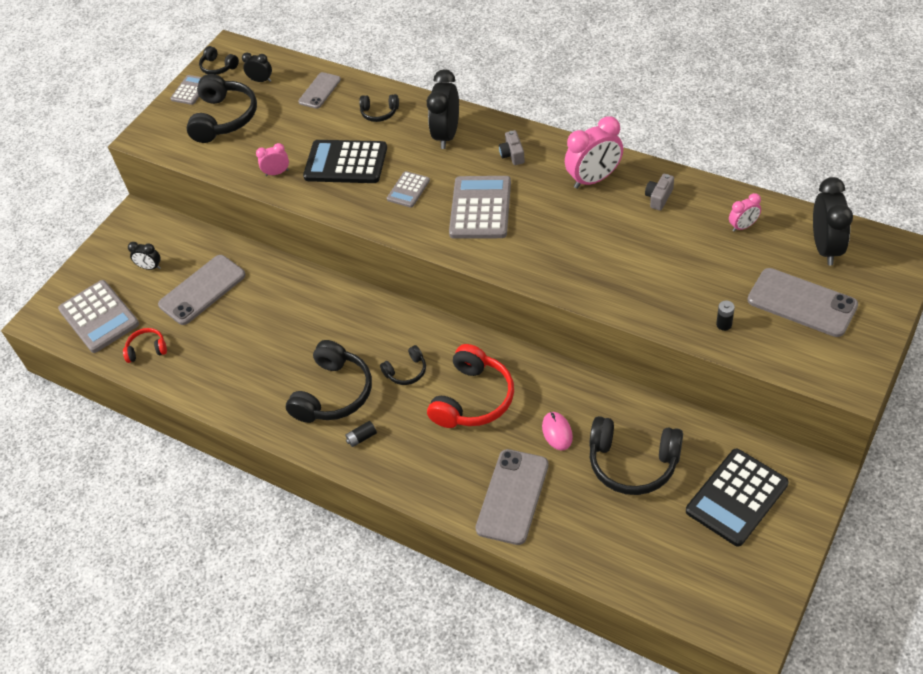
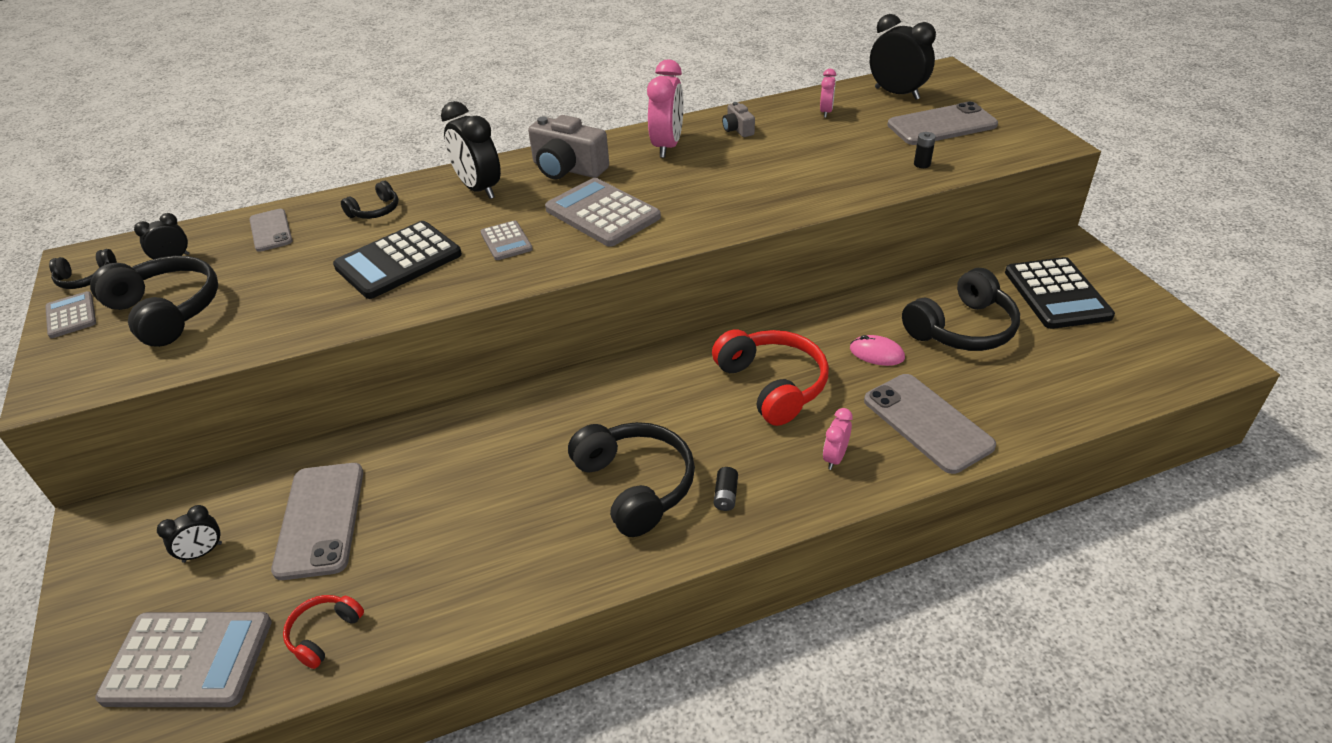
camera: 55 degrees left, 10 degrees down
(277, 173) = (322, 312): pink clock -> pink clock (835, 458)
(406, 371) = (678, 412): black headphones -> none
(512, 154) = (567, 169): grey camera -> grey camera, size x1.96

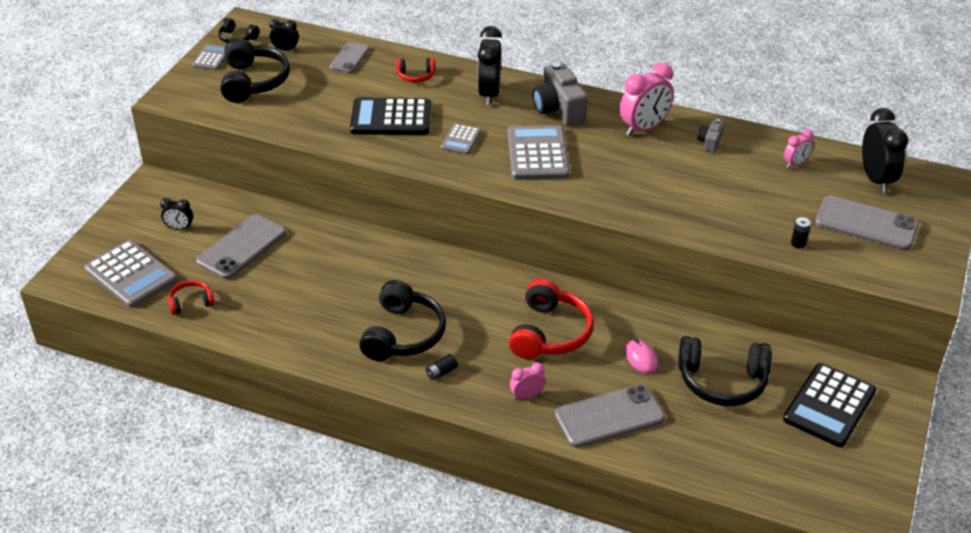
camera: 40 degrees right, 0 degrees up
(375, 211) = (416, 76): black headphones -> red headphones
(927, 423) = (609, 416): grey phone -> grey phone turned 60 degrees clockwise

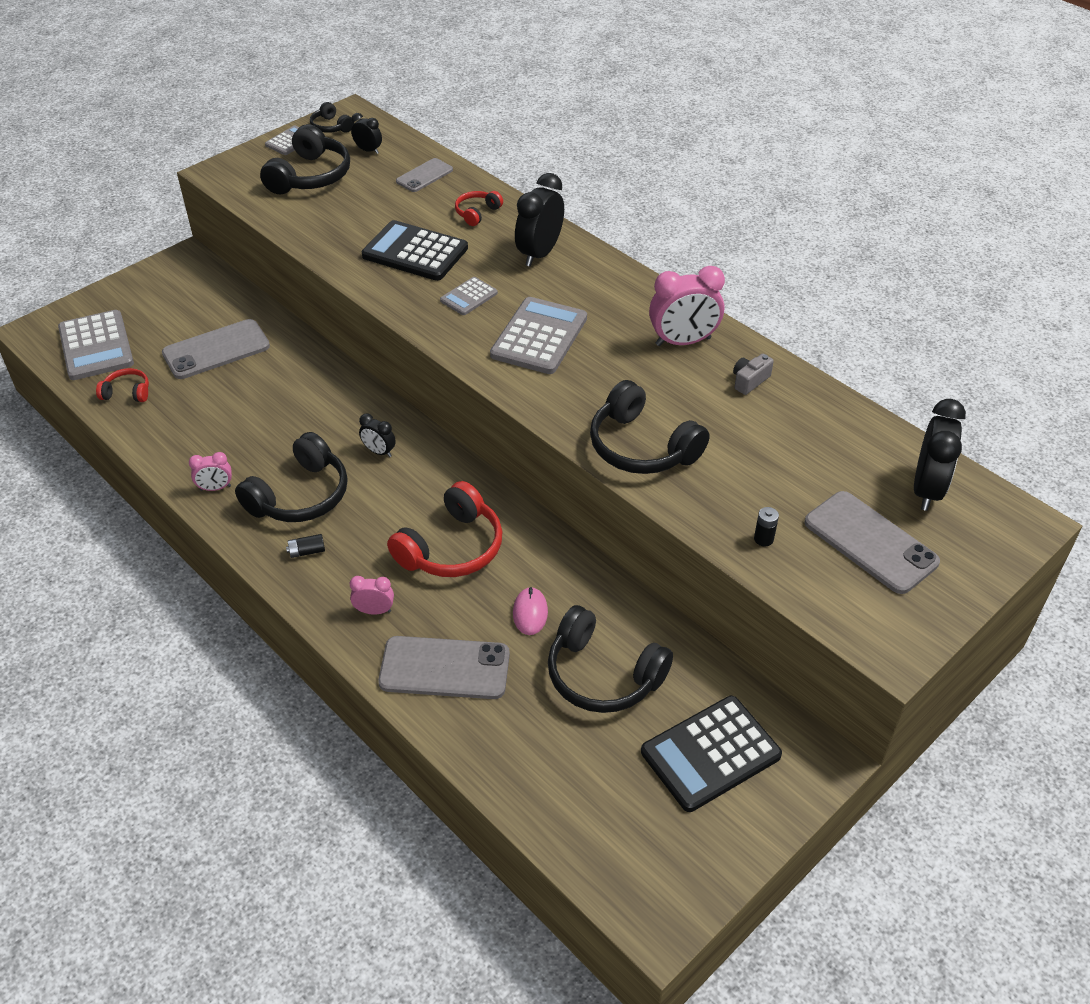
camera: 25 degrees right, 5 degrees up
(179, 228) = (174, 312): black clock -> black clock (379, 452)
(416, 76) = (477, 213): red headphones -> red headphones turned 105 degrees clockwise
(558, 109) = (602, 292): grey camera -> none
(671, 208) = (642, 446): none -> black headphones
(795, 164) = (836, 438): pink clock -> pink clock (215, 488)

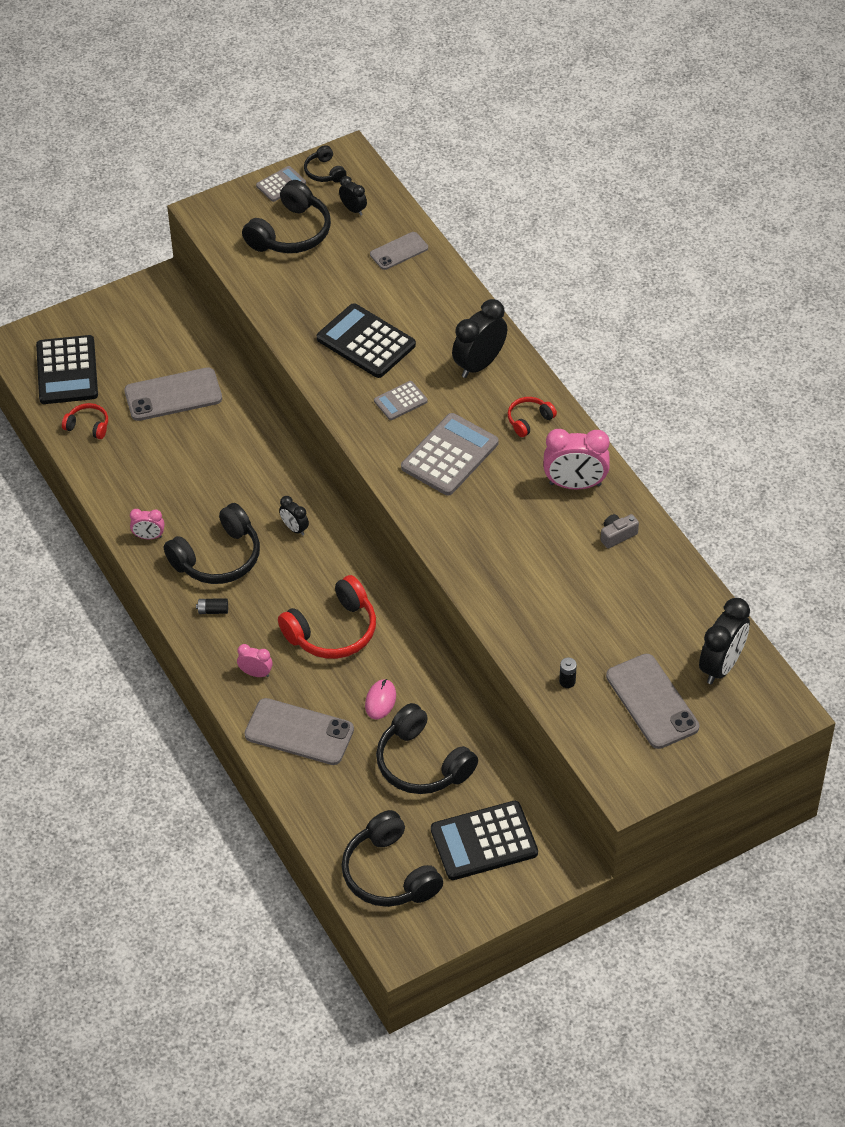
camera: 15 degrees right, 5 degrees up
(96, 346) = (67, 371): grey calculator -> black calculator
(477, 213) = (436, 306): red headphones -> red headphones (529, 420)
(642, 446) = (500, 580): black headphones -> black headphones (389, 873)

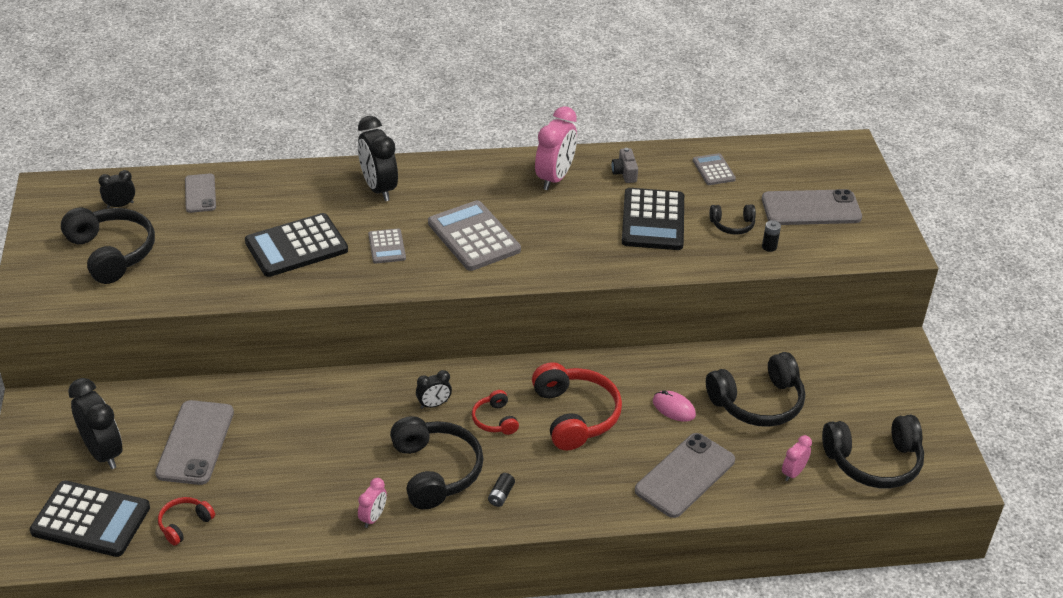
camera: 70 degrees left, 10 degrees down
(255, 673) = (597, 486): pink clock -> pink clock (793, 473)
(281, 184) = (40, 241): grey calculator -> grey calculator (713, 170)
(324, 172) = (53, 208): black headphones -> black headphones (732, 225)
(484, 841) = (859, 390): black calculator -> black calculator (653, 220)
(529, 420) = (465, 180): red headphones -> red headphones (495, 420)
(721, 666) = (790, 163): black clock -> black clock (103, 452)

